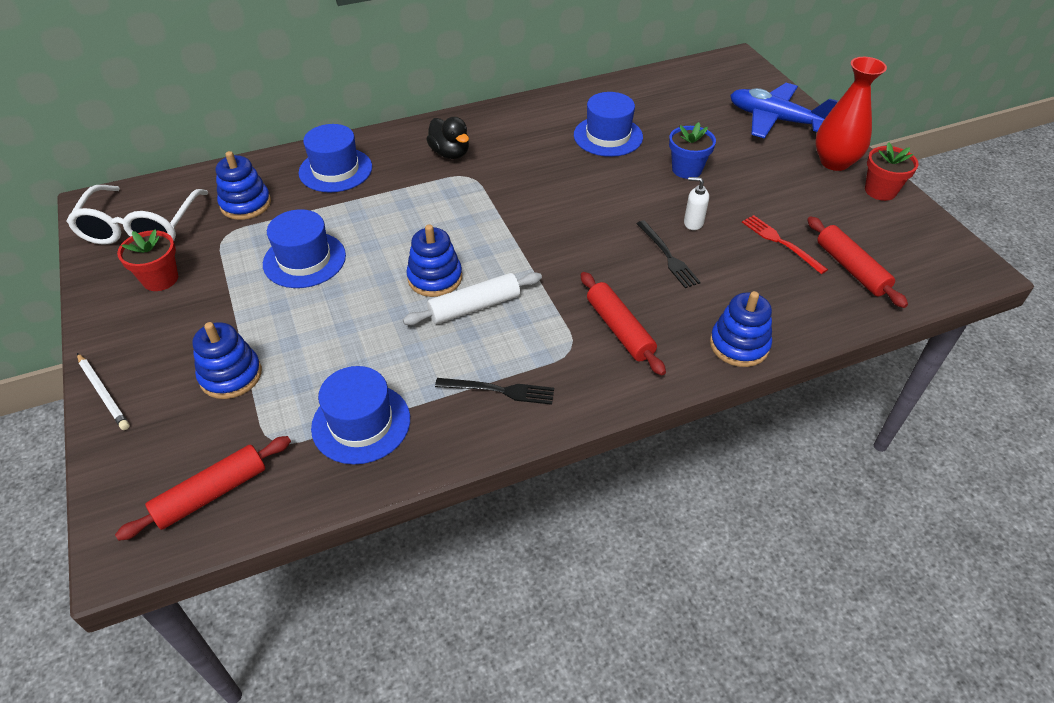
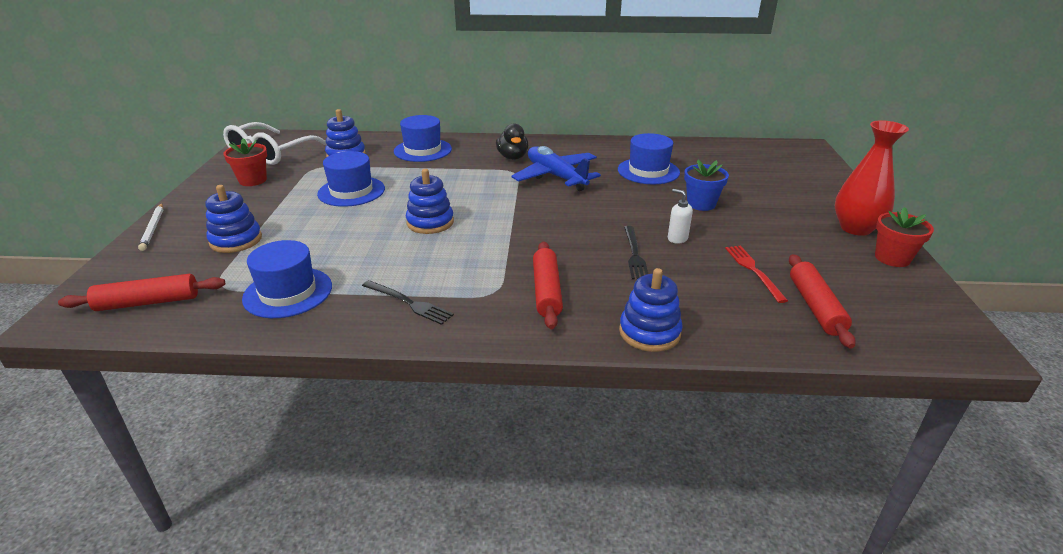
camera: 25 degrees right, 15 degrees down
(474, 307) = (442, 246): white rolling pin -> none
(774, 120) = (814, 189): blue plane -> blue plane (556, 177)

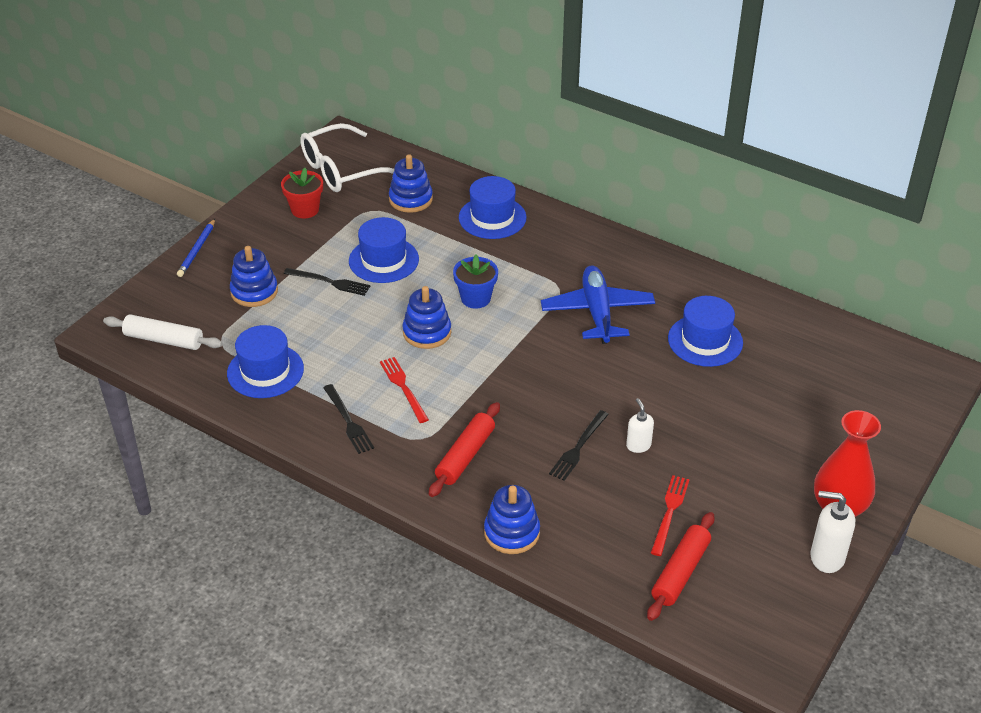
camera: 30 degrees right, 10 degrees up
(148, 302) = (163, 340): red rolling pin -> white rolling pin
(153, 228) = (197, 250): white pencil -> blue pencil
(310, 216) = (329, 282): none -> black fork
(442, 263) = (403, 387): none -> red fork
(512, 157) = (577, 263): black duck -> none
(701, 204) = (711, 411): blue flower pot -> blue flower pot (475, 298)
(892, 258) = (826, 557): red flower pot -> white soap dispenser

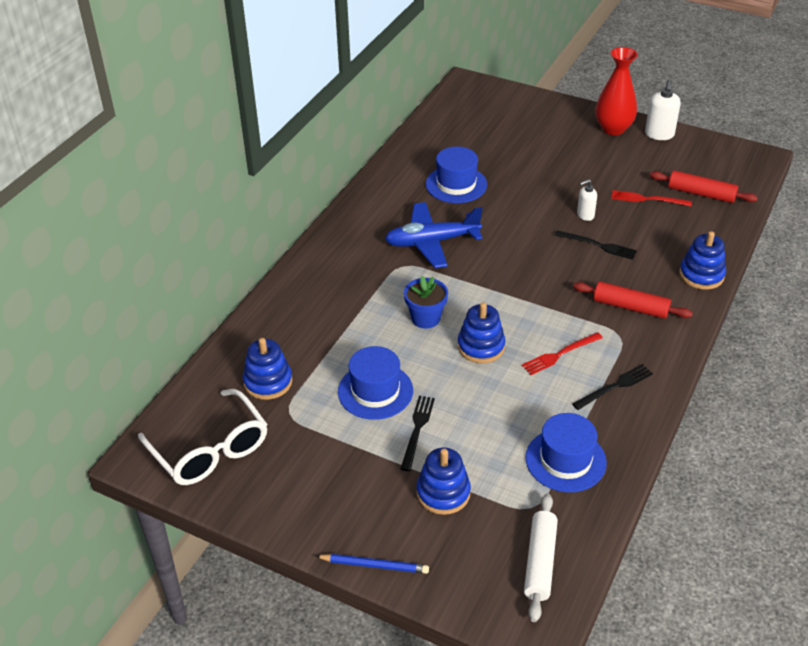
camera: 95 degrees left, 0 degrees up
(305, 210) = (289, 472): red flower pot -> none
(492, 217) = (298, 317): blue hat -> none

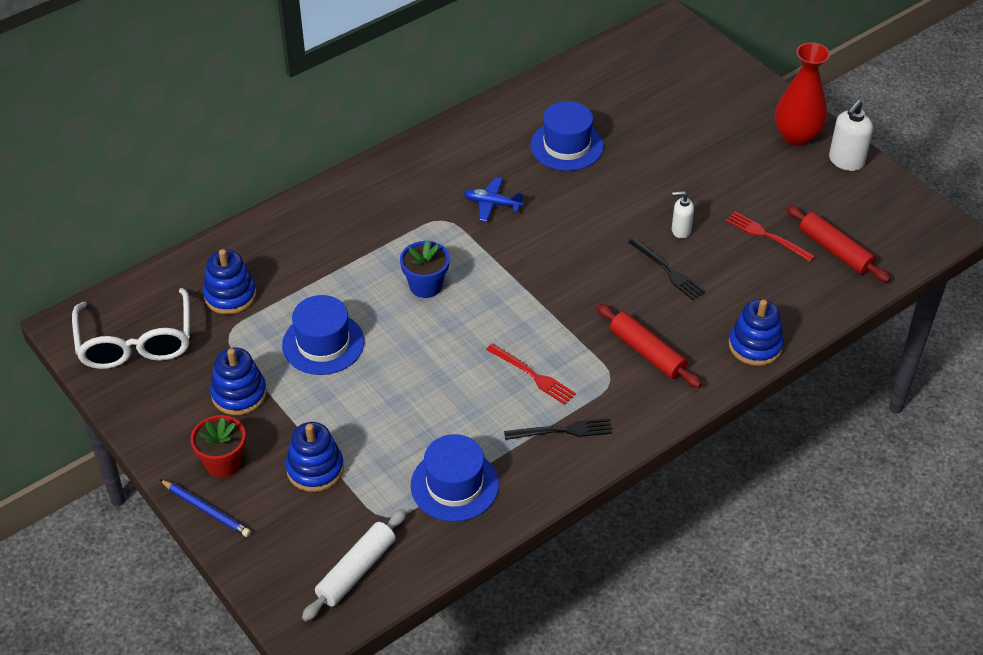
camera: 25 degrees right, 5 degrees up
(360, 519) = (223, 463): none -> red flower pot
(417, 430) = (335, 398): black fork -> none
(432, 242) = (492, 204): blue plane -> blue plane, size x0.53
(481, 346) = (458, 337): blue stacking toy -> blue stacking toy (239, 394)
(560, 354) = (532, 375): red fork -> red fork turned 135 degrees counterclockwise

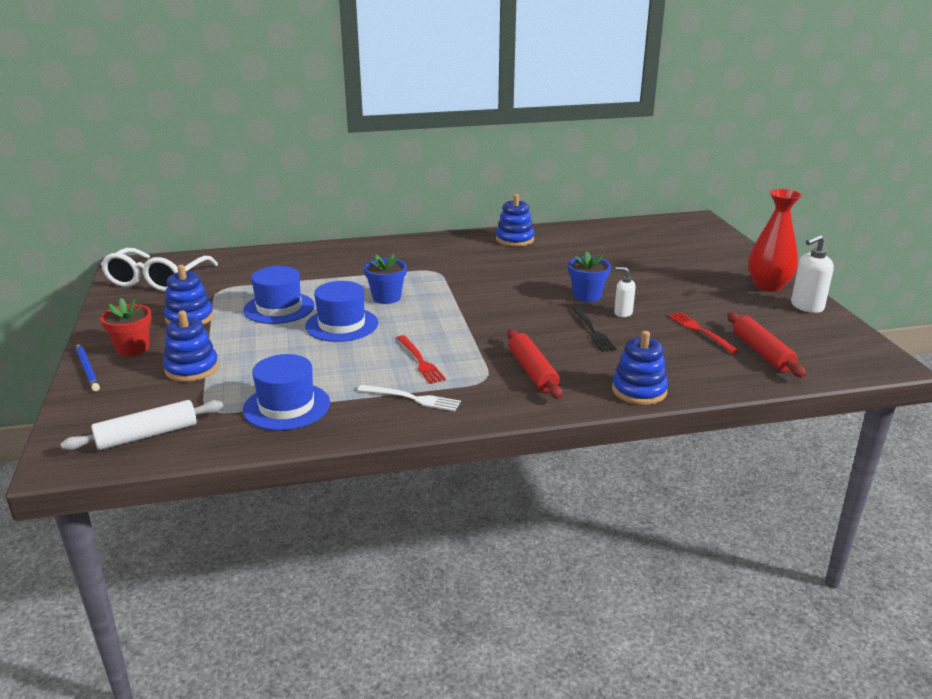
camera: 25 degrees right, 20 degrees down
(230, 295) = (245, 273): blue stacking toy -> blue stacking toy (514, 239)
(492, 204) = (479, 271): blue plane -> none
(562, 431) = (412, 398): black fork -> white fork
(566, 146) = (565, 256): blue hat -> blue hat (342, 325)
(630, 212) = (587, 296): none -> blue flower pot

